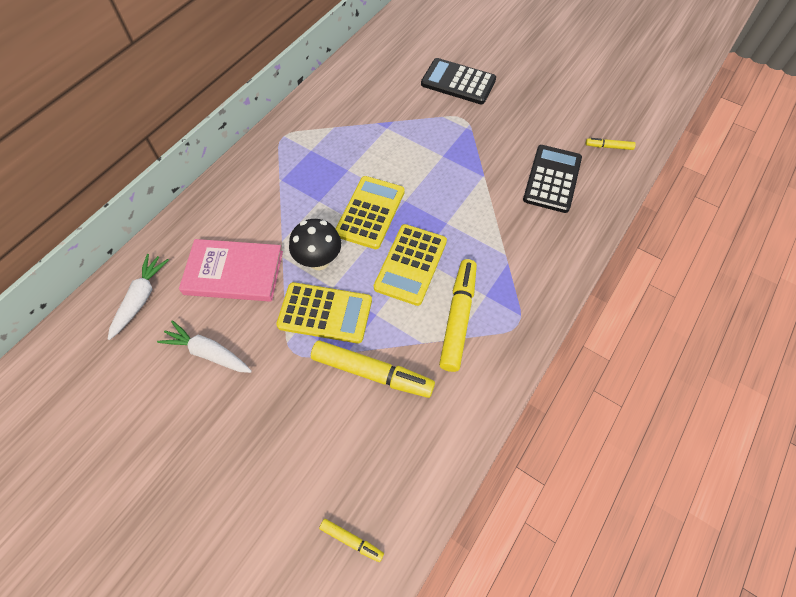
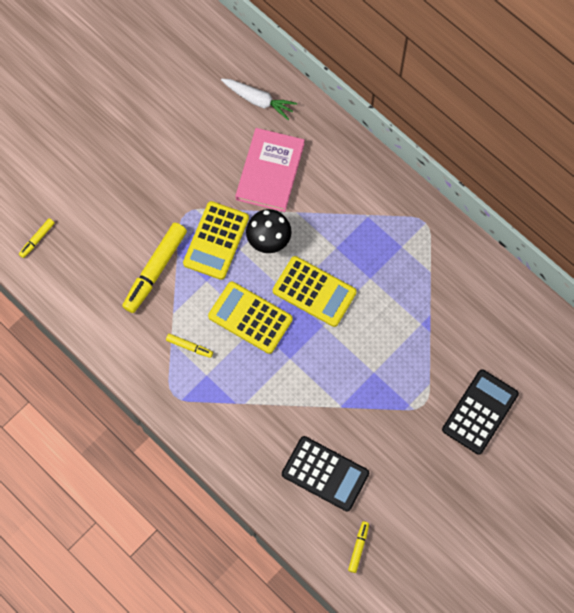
camera: 100 degrees right, 10 degrees up
(208, 353) = (198, 151): white carrot -> none
(458, 318) = (189, 347): yellow marker -> yellow marker, size x0.48

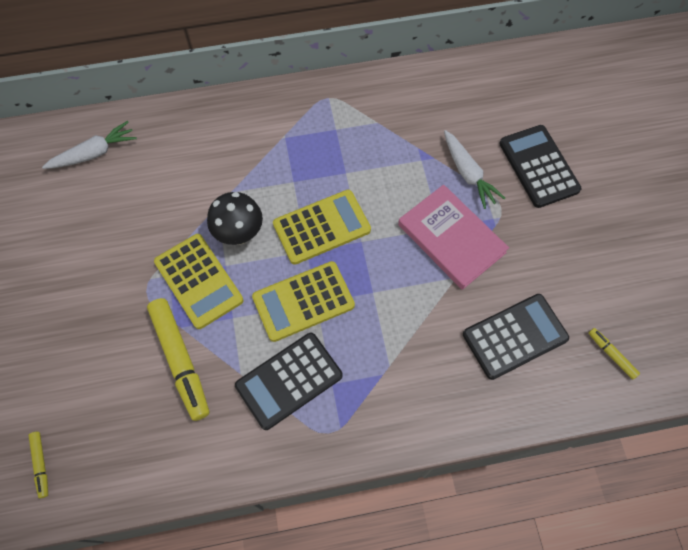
camera: 55 degrees left, 5 degrees down
(189, 347) = (289, 381): yellow marker -> black calculator
(270, 171) = (171, 188): pink book -> pink book (451, 238)
(434, 364) = (468, 173): none -> white carrot

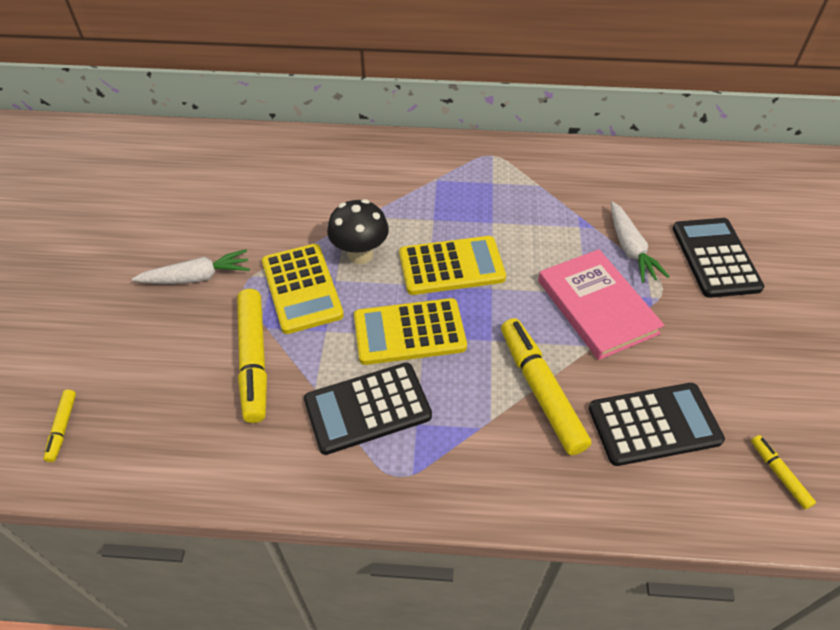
camera: 15 degrees right, 15 degrees down
(94, 153) = (240, 158): white carrot -> white carrot (196, 277)
(422, 329) = (540, 390): none -> yellow marker

